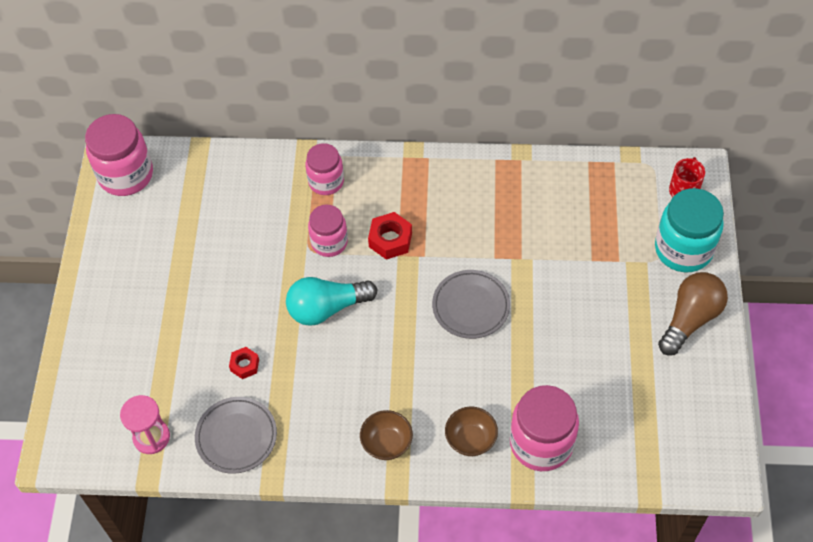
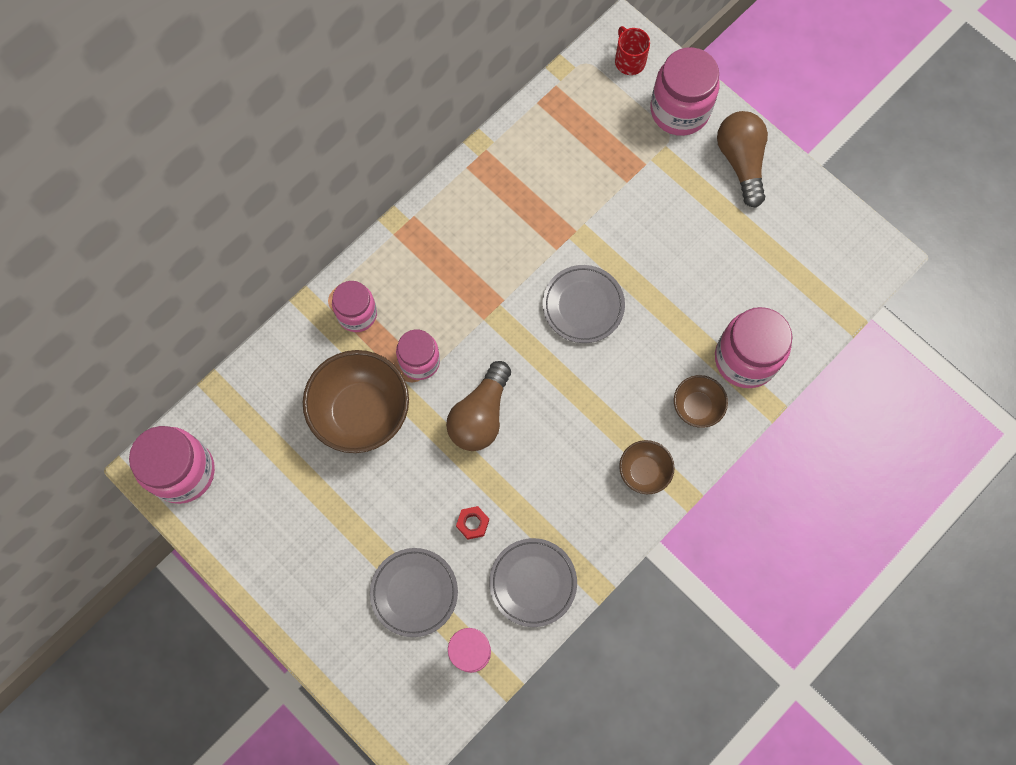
camera: 50 degrees left, 15 degrees up
(163, 369) = (414, 592): none -> grey plate
(260, 238) = (361, 412): none -> brown bowl
(327, 308) = (480, 415): turquoise light bulb -> brown light bulb
(390, 240) = (463, 312): red nut -> none
(683, 249) = (679, 110): turquoise jar -> pink jar

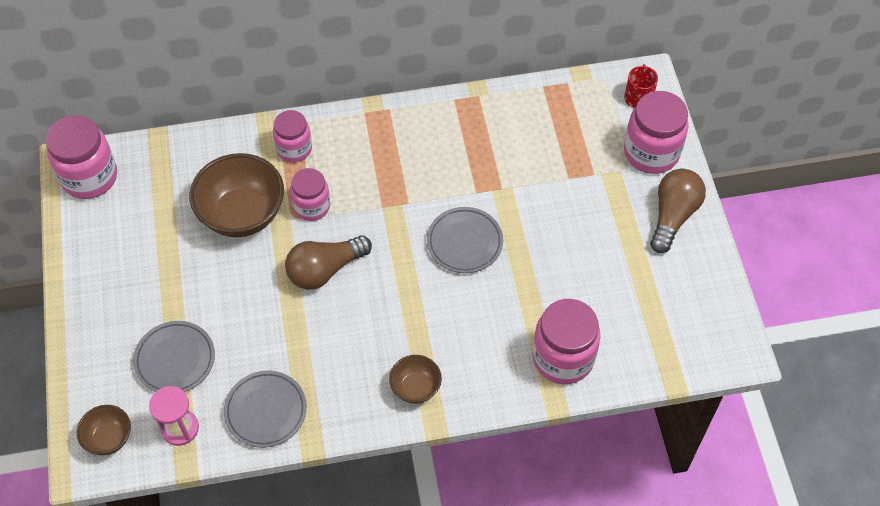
camera: 35 degrees right, 15 degrees down
(472, 523) = (257, 340): red nut -> none
(696, 407) = (495, 368): brown bowl -> brown bowl (109, 438)

